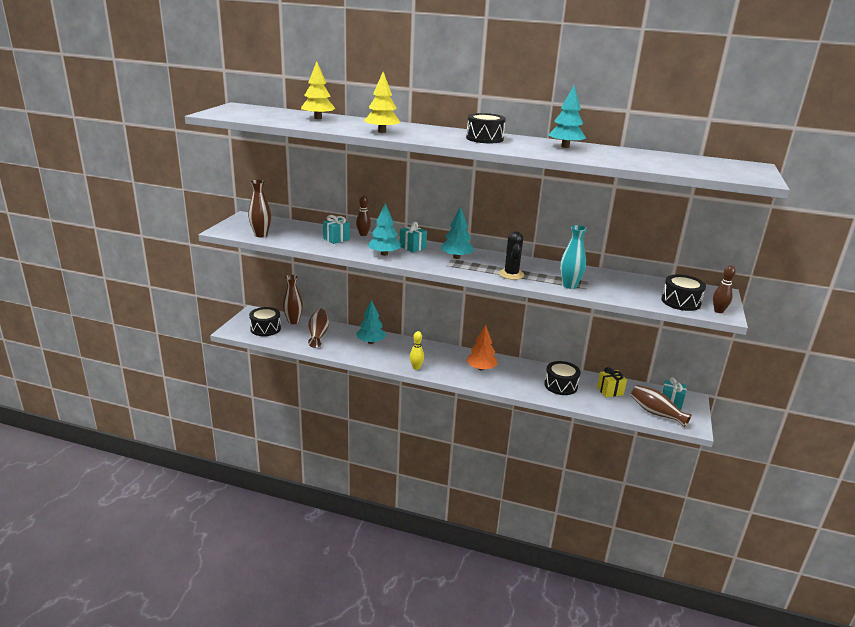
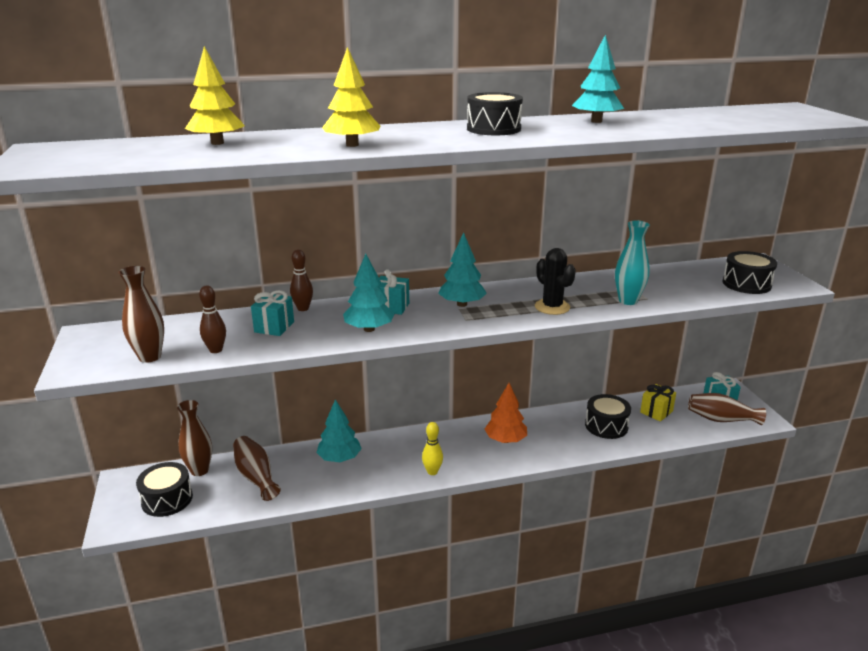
camera: 30 degrees left, 0 degrees up
(718, 311) = (789, 283): brown bowling pin -> brown bowling pin (216, 350)

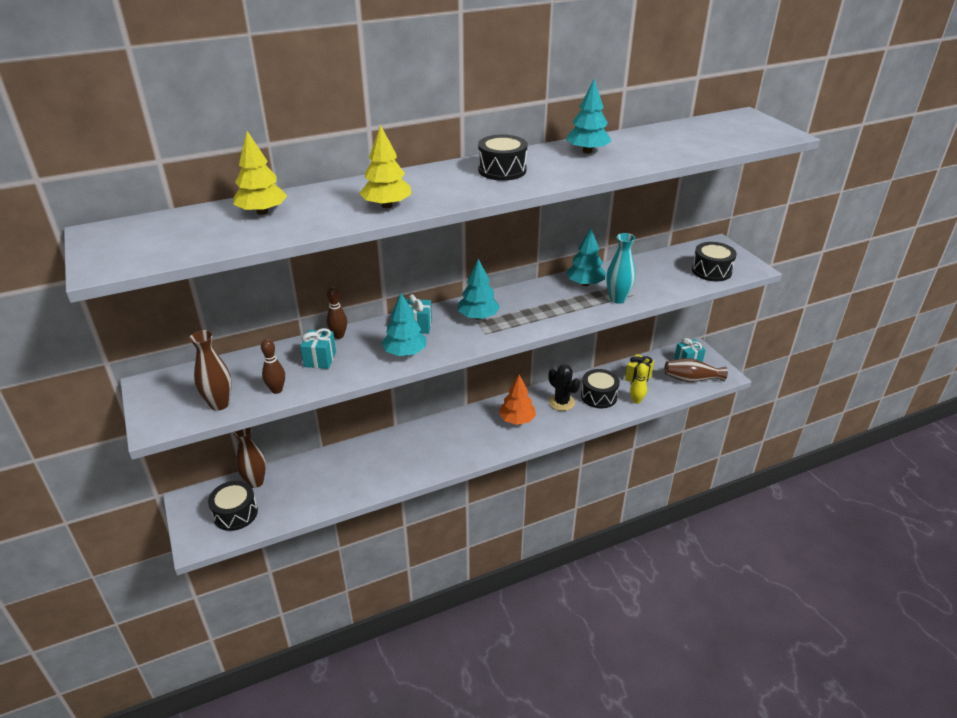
camera: 10 degrees left, 10 degrees up
(256, 476) = (308, 481): brown vase -> none
(339, 458) = (378, 455): turquoise tree -> turquoise tree (585, 283)
(432, 472) = (461, 457): yellow bowling pin -> yellow bowling pin (636, 401)
(552, 307) = (556, 312): black cactus -> black cactus (561, 402)

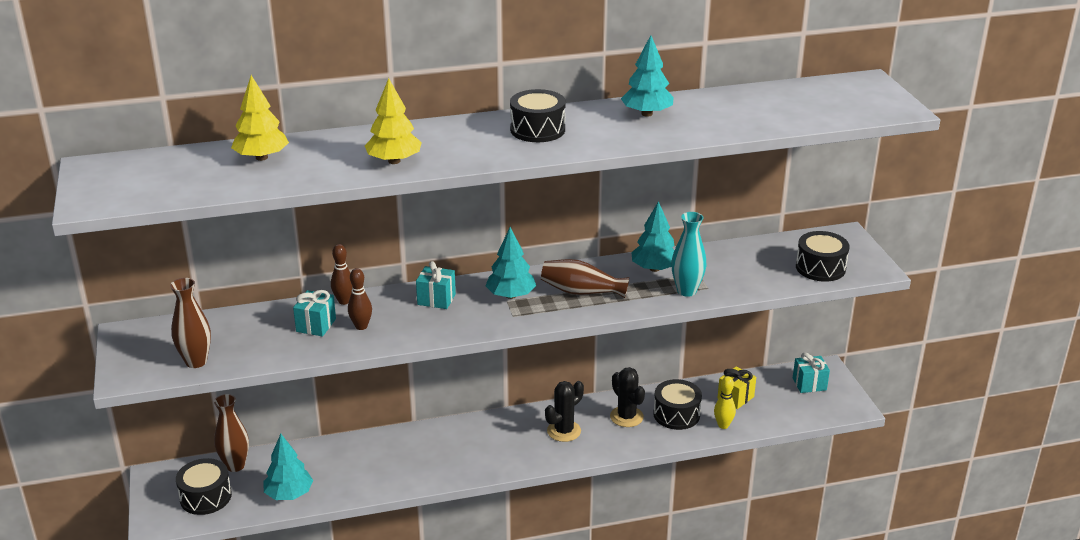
camera: 10 degrees right, 5 degrees down
(277, 390) = (260, 353): brown bowling pin -> brown bowling pin (361, 326)
(405, 353) = (413, 328): turquoise tree -> turquoise tree (289, 494)
(517, 420) = (564, 431): orange tree -> black cactus
(691, 379) = (805, 407): brown vase -> brown vase (581, 292)

